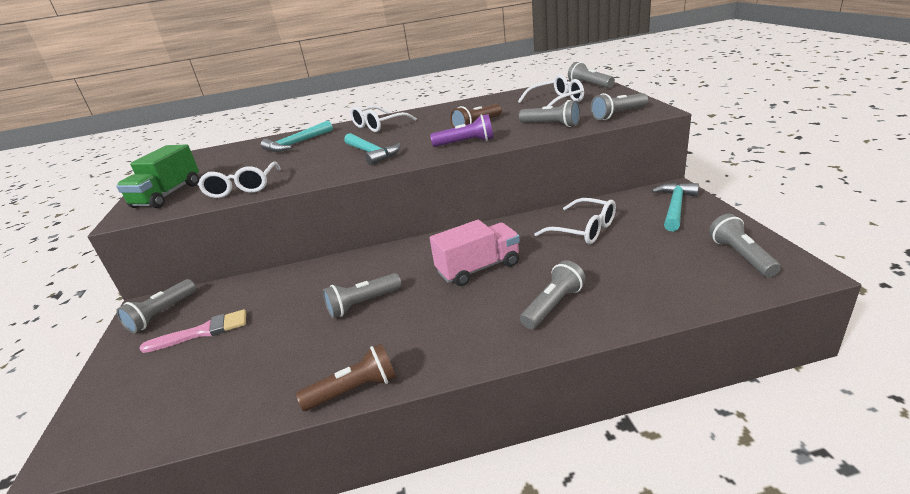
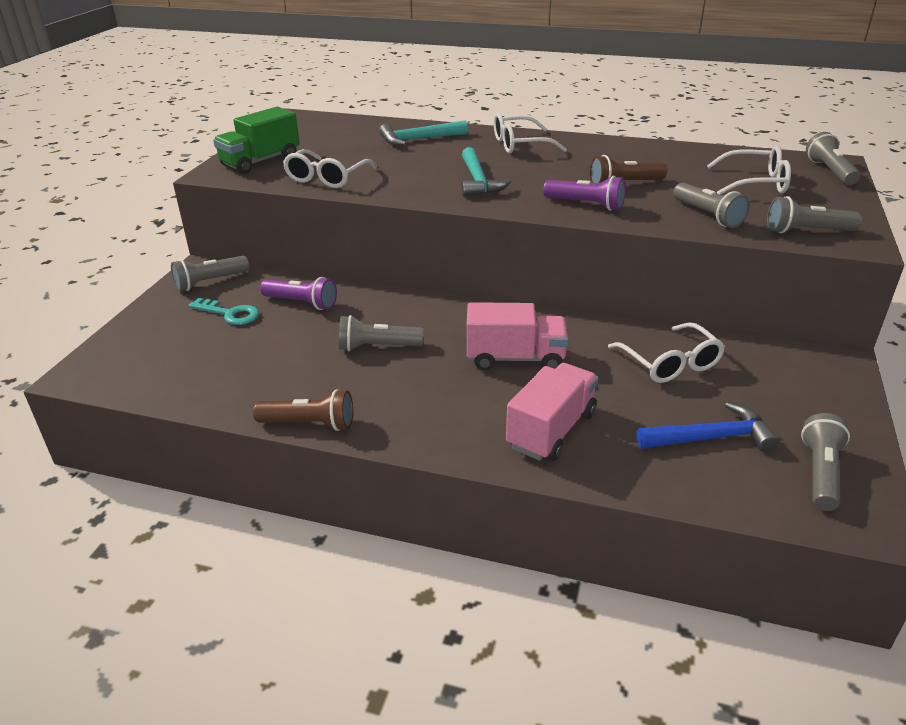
camera: 25 degrees right, 5 degrees up
(202, 332) = (230, 314): pink brush -> turquoise key
(267, 297) = (302, 303): none -> purple flashlight
(553, 305) = (551, 430): grey flashlight -> pink truck
(658, 264) = (711, 438): none -> blue hammer
(675, 207) = (812, 381): turquoise hammer -> none

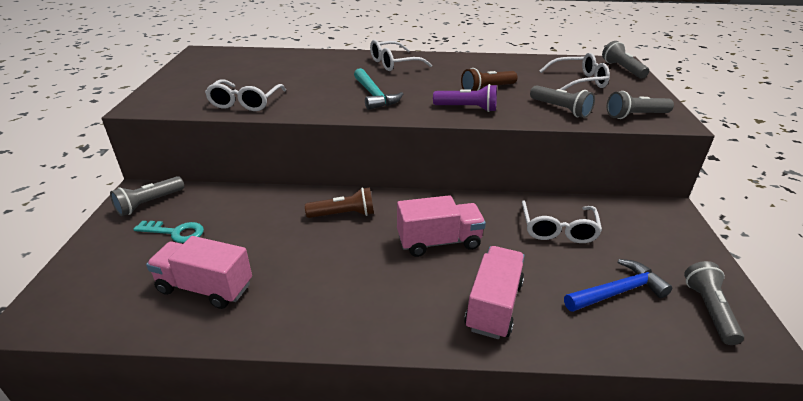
camera: 15 degrees left, 0 degrees up
(247, 370) = (205, 287): none -> pink truck
(260, 161) = (181, 92): green truck -> none
(302, 303) = (240, 213): purple flashlight -> none
(310, 424) = (280, 335): brown flashlight -> brown flashlight (343, 214)
(377, 347) = (320, 247): grey flashlight -> none
(418, 139) = (311, 64): turquoise hammer -> none
(670, 363) = (558, 229): white glasses -> white glasses turned 45 degrees clockwise

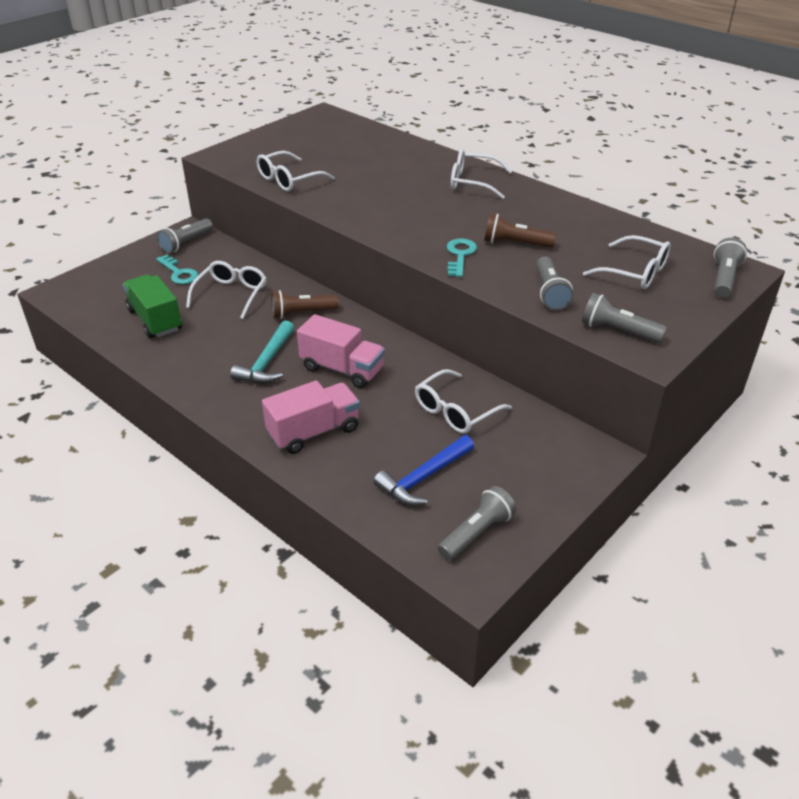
camera: 40 degrees right, 5 degrees up
(149, 203) = (186, 243): grey flashlight -> grey flashlight turned 45 degrees counterclockwise
(205, 287) = (155, 320): pink truck -> green truck
(257, 228) = (231, 295): none -> white glasses
(343, 214) = (302, 313): brown flashlight -> brown flashlight turned 135 degrees clockwise
(374, 96) = (399, 211): turquoise hammer -> turquoise hammer (267, 362)
(467, 108) = (460, 255): purple flashlight -> turquoise key
(617, 291) = (423, 478): blue hammer -> blue hammer turned 120 degrees clockwise

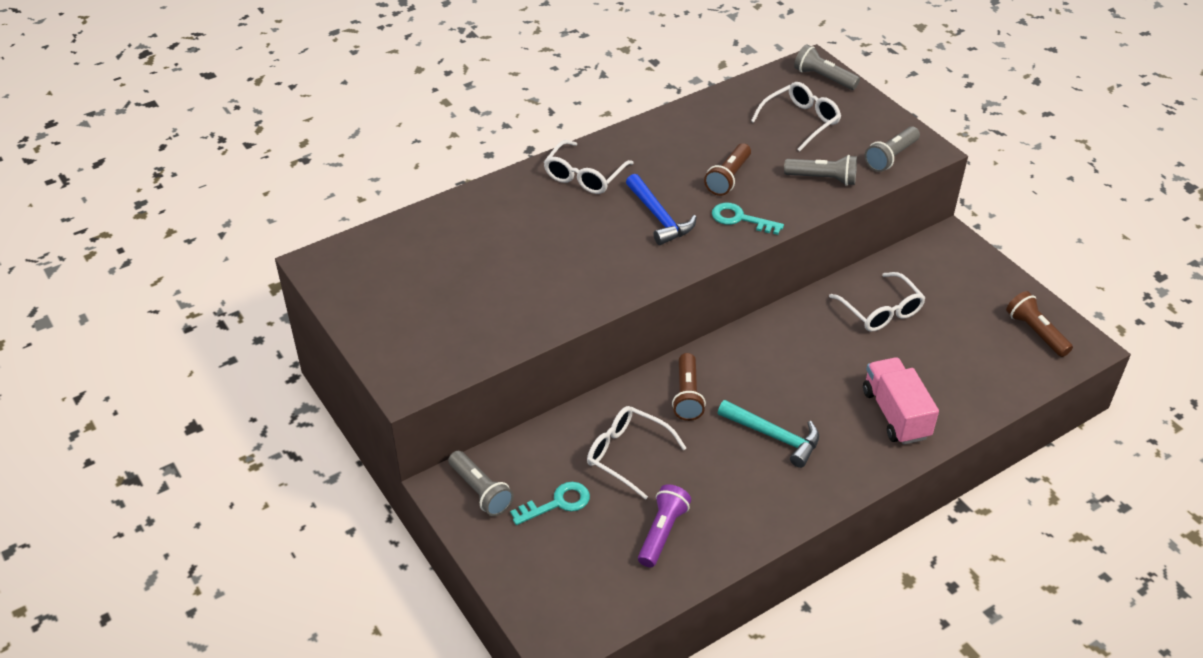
camera: 75 degrees left, 5 degrees up
(155, 320) = (662, 532): green truck -> purple flashlight
(289, 180) = (513, 321): white glasses -> none
(342, 369) = (800, 378): pink truck -> none
(423, 478) = (968, 350): blue hammer -> blue hammer (659, 217)
(476, 533) = (1035, 332): grey flashlight -> brown flashlight

